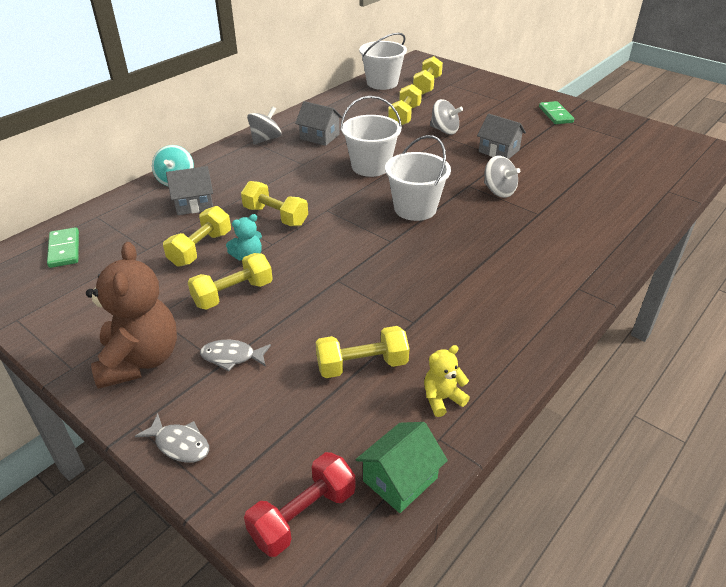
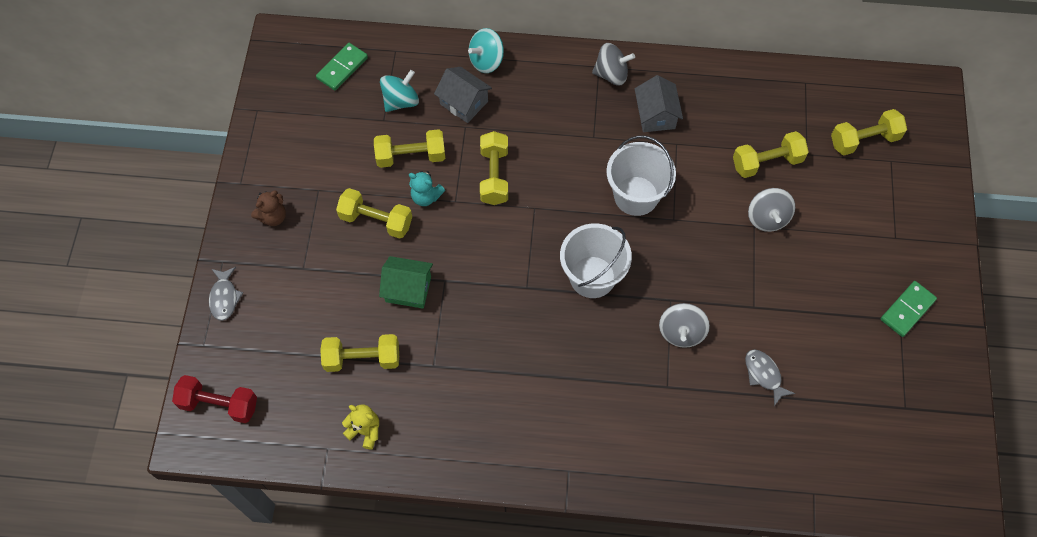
camera: 55 degrees right, 25 degrees up
(140, 360) = (273, 217): brown teddy bear -> brown teddy bear, size x0.48
(144, 232) = (401, 101): none -> turquoise spinning top
(232, 357) = (314, 270): grey fish -> grey fish (764, 375)
(362, 365) = (362, 358): yellow dumbbell -> yellow dumbbell turned 45 degrees counterclockwise
(382, 83) = (829, 92): white bucket -> none
(400, 479) = (279, 443): green house -> green house (408, 289)
(498, 151) = (766, 292): grey house -> none

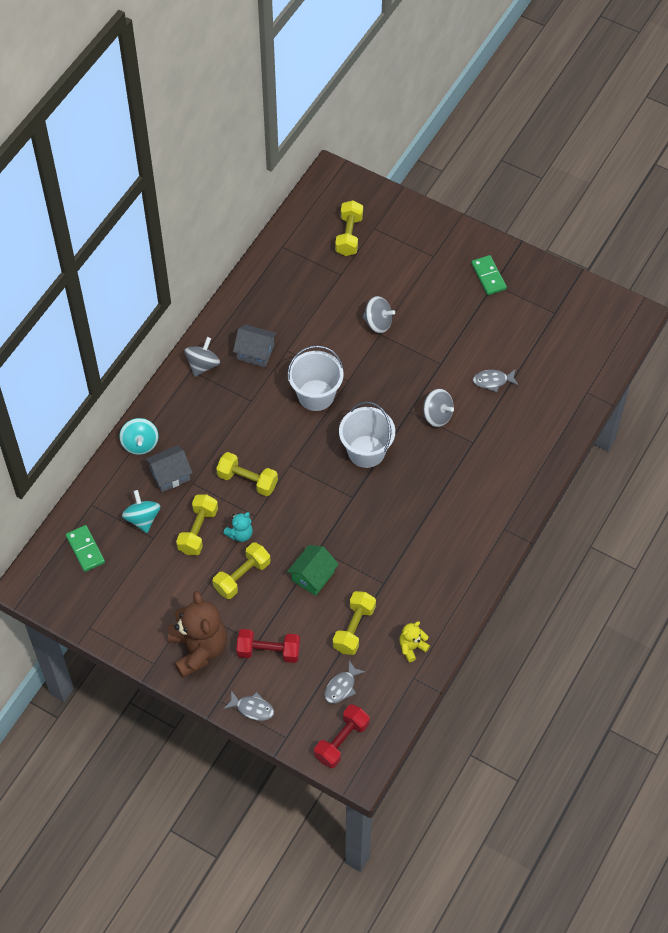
camera: 65 degrees left, 5 degrees down
(273, 217) = (198, 649): brown teddy bear -> brown teddy bear, size x2.09
(285, 376) = (341, 687): none -> grey fish
(298, 284) = (268, 651): none -> red dumbbell
(767, 162) = (334, 302): yellow dumbbell -> none

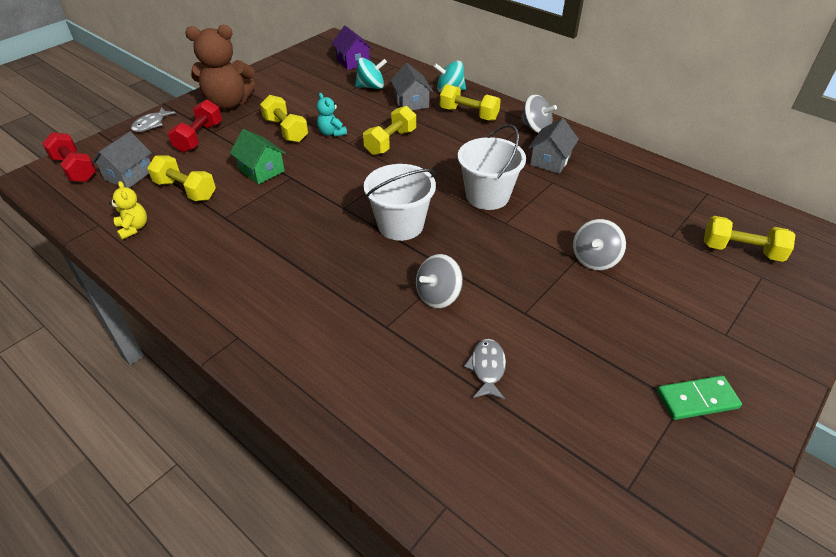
camera: 100 degrees right, 15 degrees down
(85, 549) = (353, 61): green domino -> purple house
(198, 531) = (346, 111): yellow dumbbell -> yellow dumbbell (468, 114)
(341, 687) = (129, 175): grey fish -> grey house

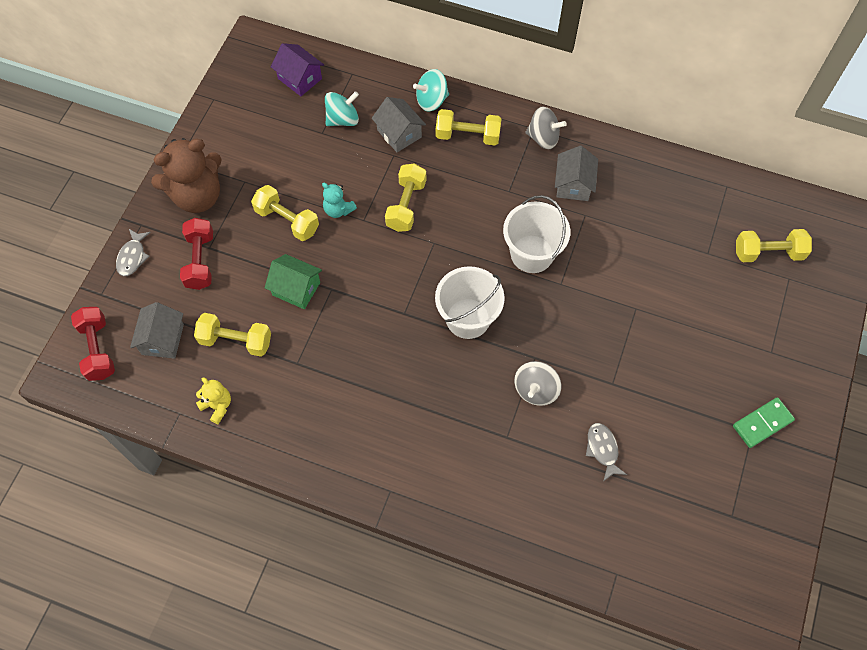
camera: 20 degrees left, 20 degrees up
(74, 169) = (98, 349): red dumbbell -> red dumbbell turned 45 degrees clockwise
(594, 259) = (651, 304): grey spinning top -> none

